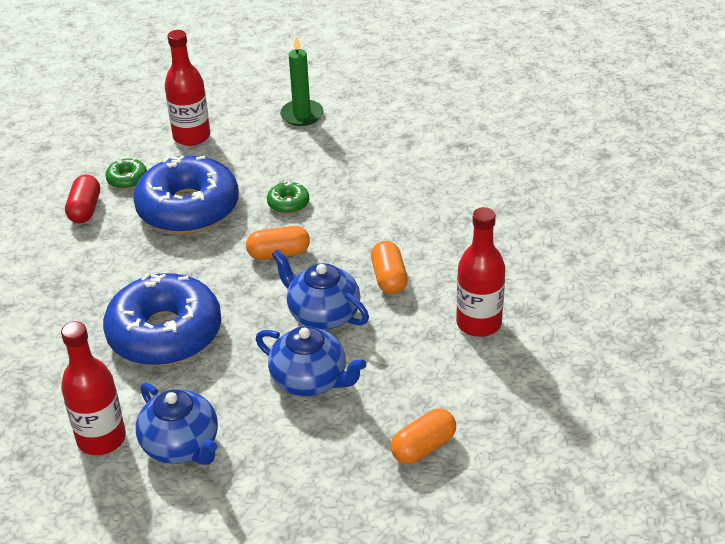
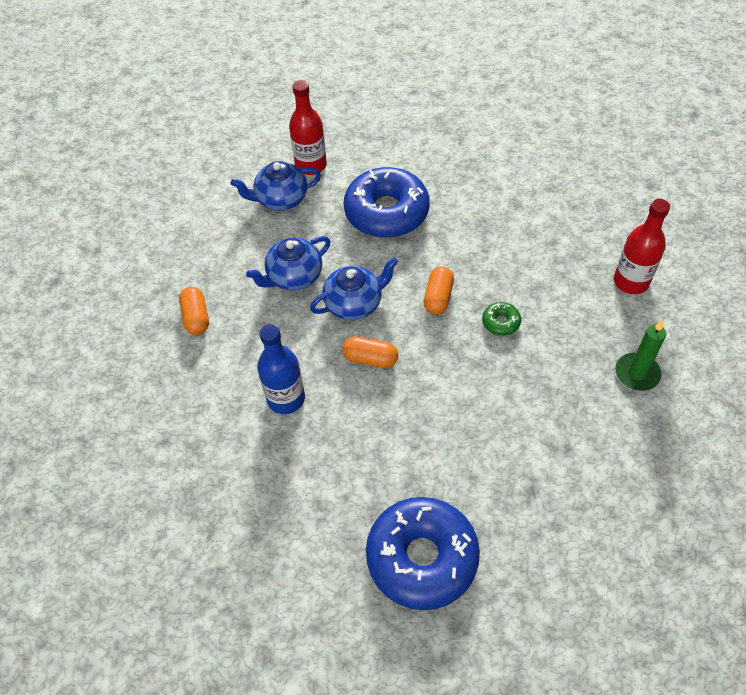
camera: 115 degrees right, 15 degrees up
(85, 209) = (552, 195): red capsule -> none
(127, 179) = (583, 227): green donut -> none
(188, 208) = (525, 256): blue donut -> blue donut (422, 557)
(478, 323) = (286, 398): red bottle -> blue bottle

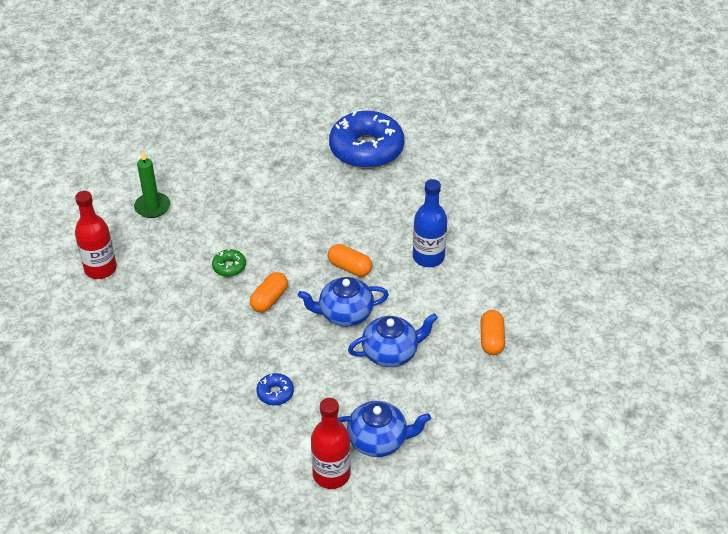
camera: 165 degrees left, 10 degrees down
(386, 212) = (275, 393): blue donut -> blue donut, size x0.41

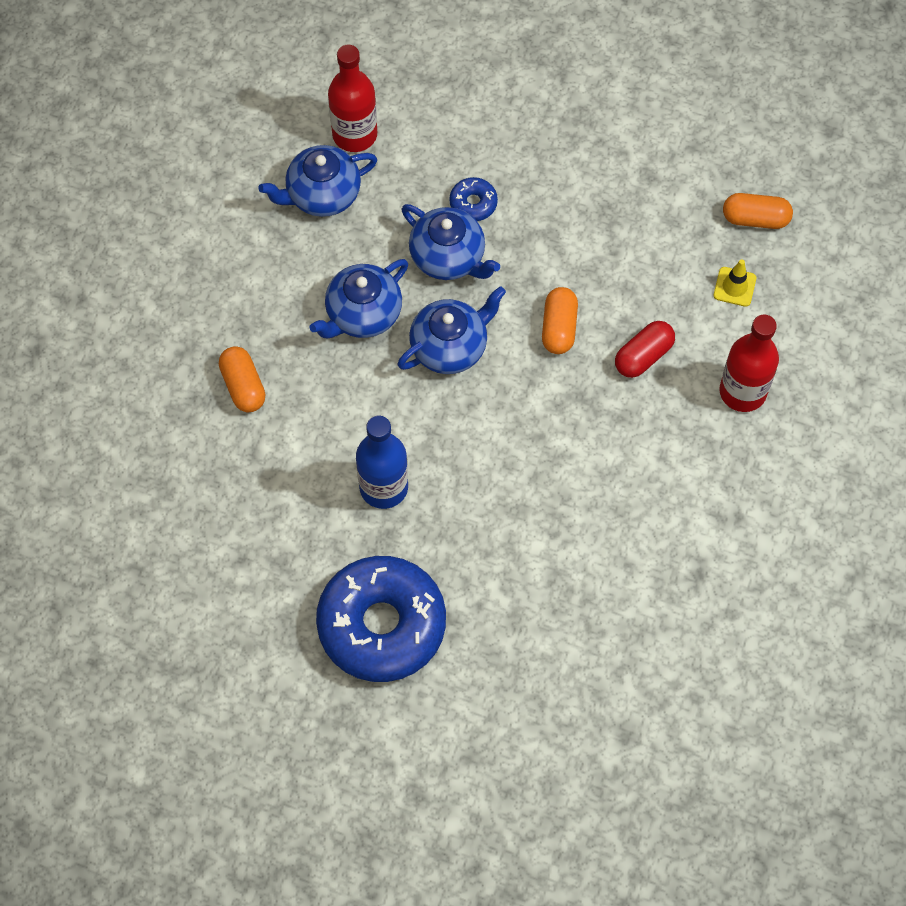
camera: 155 degrees right, 20 degrees up
(100, 269) = (806, 282): red bottle -> red bottle (742, 392)
(145, 282) = (734, 287): none -> yellow traffic cone
(152, 207) = (817, 411): green candle -> none
(229, 267) = (643, 356): green donut -> red capsule
(313, 365) = (449, 257): none -> blue teapot
(350, 268) = (482, 423): orange capsule -> orange capsule (755, 219)
(366, 149) = (578, 666): blue donut -> blue donut (382, 625)

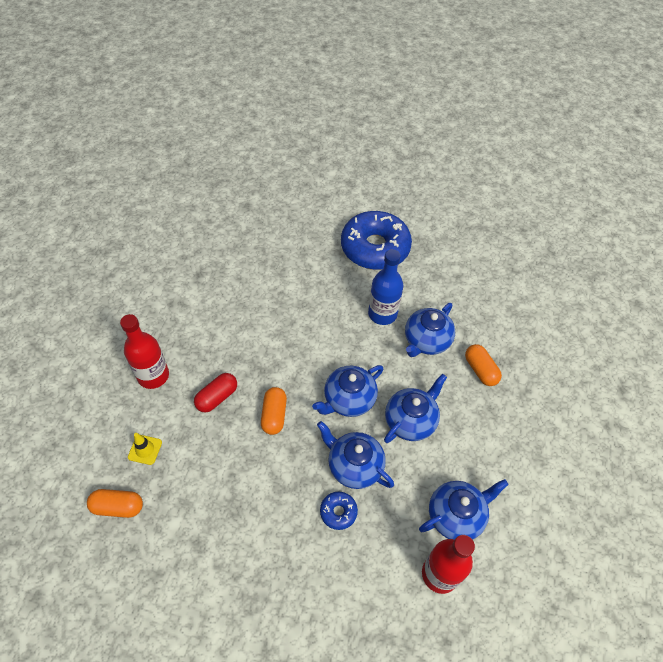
camera: 175 degrees right, 10 degrees down
(319, 437) = (426, 341): none -> blue teapot

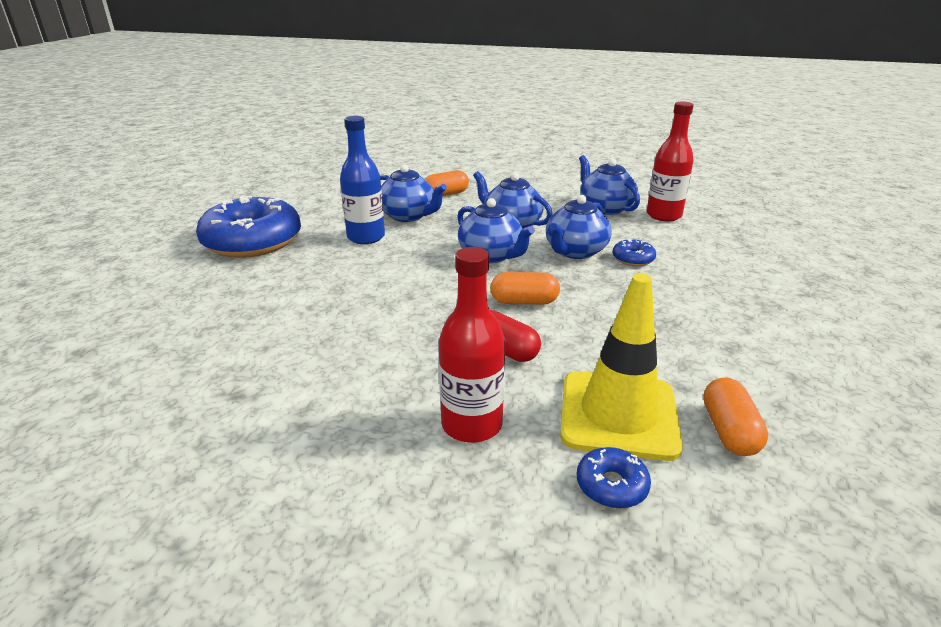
camera: 90 degrees left, 25 degrees down
(96, 434) = (611, 485): none -> blue donut
(145, 449) = (618, 414): yellow traffic cone -> yellow traffic cone, size x2.32

